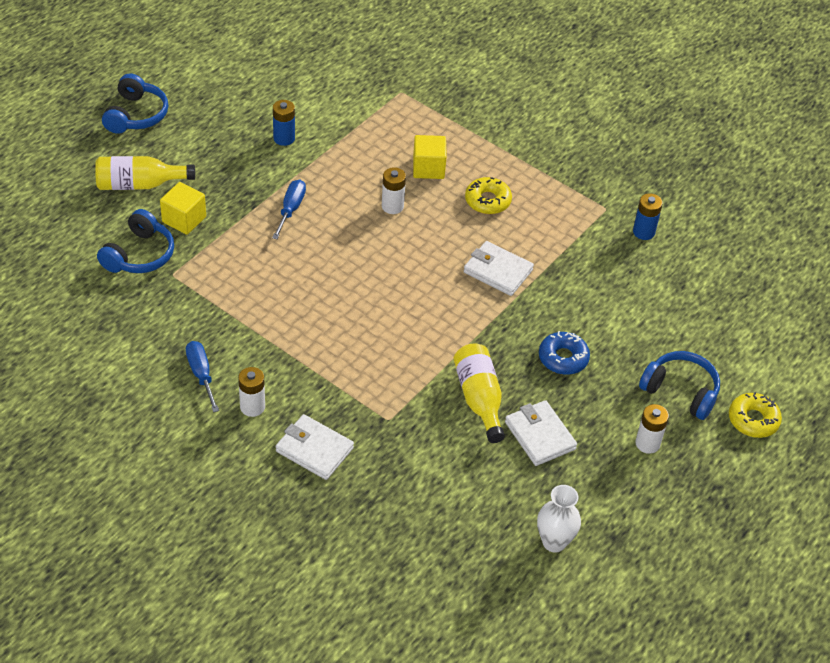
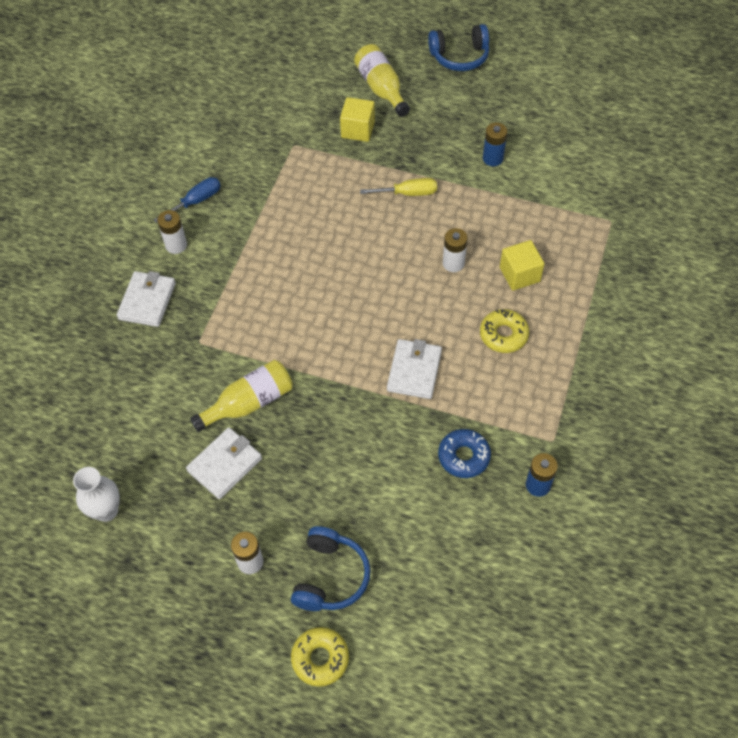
camera: 75 degrees right, 10 degrees up
(139, 255) = (304, 118): blue headphones -> none
(291, 209) = (408, 193): blue screwdriver -> yellow screwdriver
(563, 358) = (328, 458): blue donut -> blue donut (464, 456)

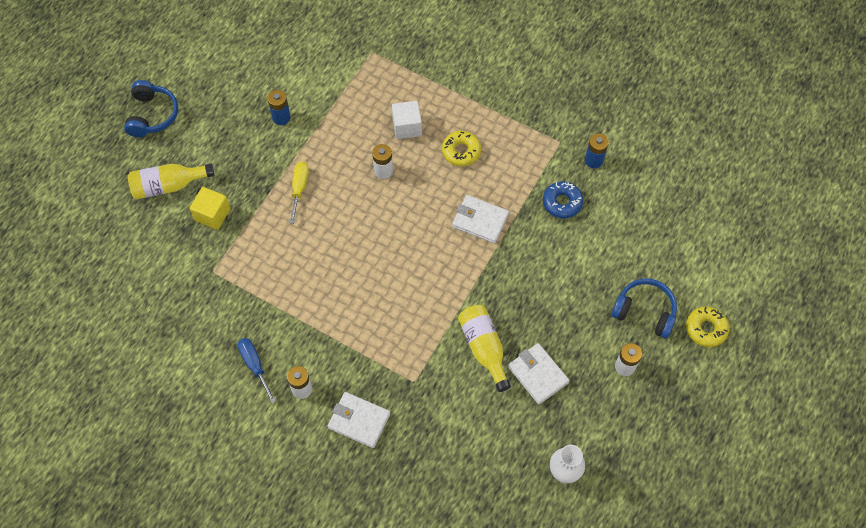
camera: 80 degrees left, 5 degrees up
(519, 274) = (407, 127): yellow cube -> white cube

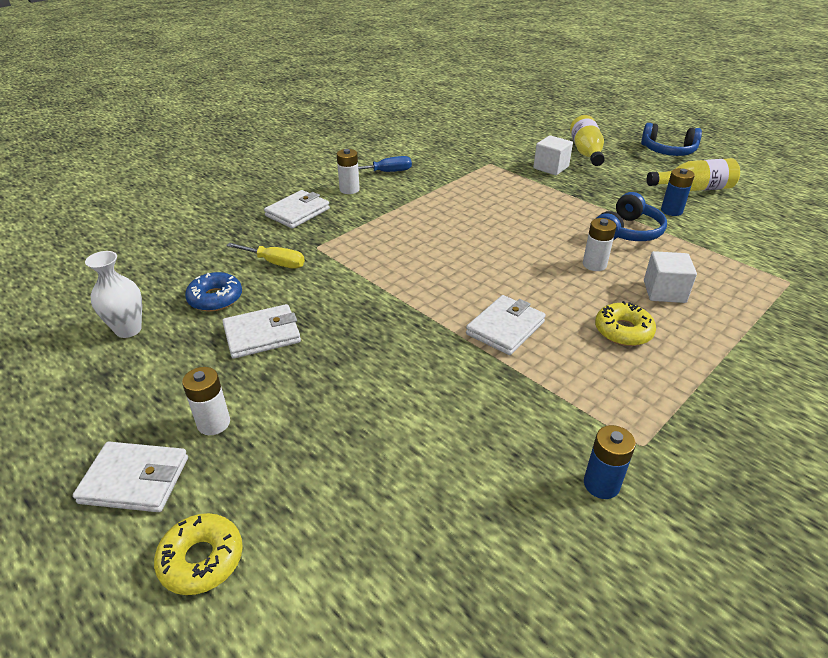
camera: 105 degrees right, 25 degrees down
(212, 214) = (551, 167): yellow cube -> white cube
(299, 189) = (575, 211): yellow screwdriver -> yellow screwdriver (275, 263)
(484, 348) = (324, 299): yellow bottle -> yellow bottle (693, 189)
(562, 202) = (518, 419): blue donut -> blue donut (215, 298)
(644, 311) = (284, 474): blue headphones -> blue headphones (628, 232)
(678, 388) = (135, 480): none -> white wallet

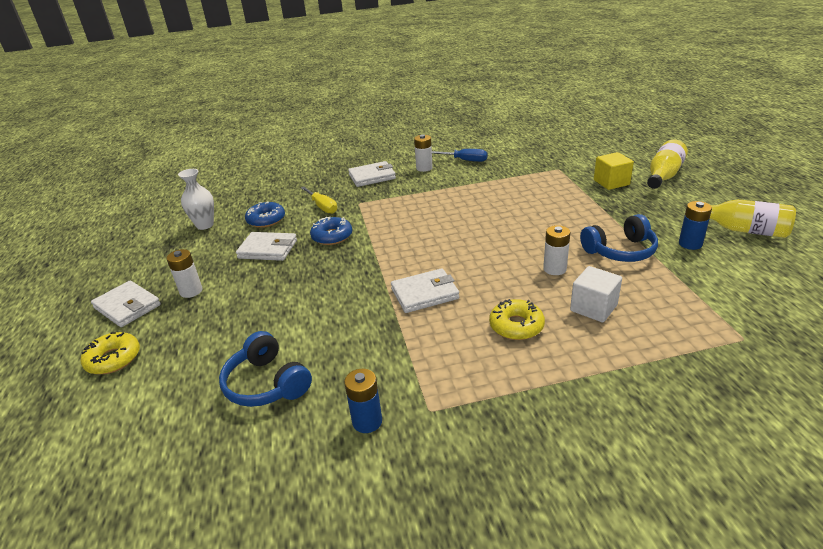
camera: 35 degrees right, 5 degrees down
(329, 295) = (332, 236): none -> blue donut
(551, 167) = (611, 182): white cube -> yellow cube
(668, 151) = (757, 190): blue headphones -> blue headphones (266, 384)

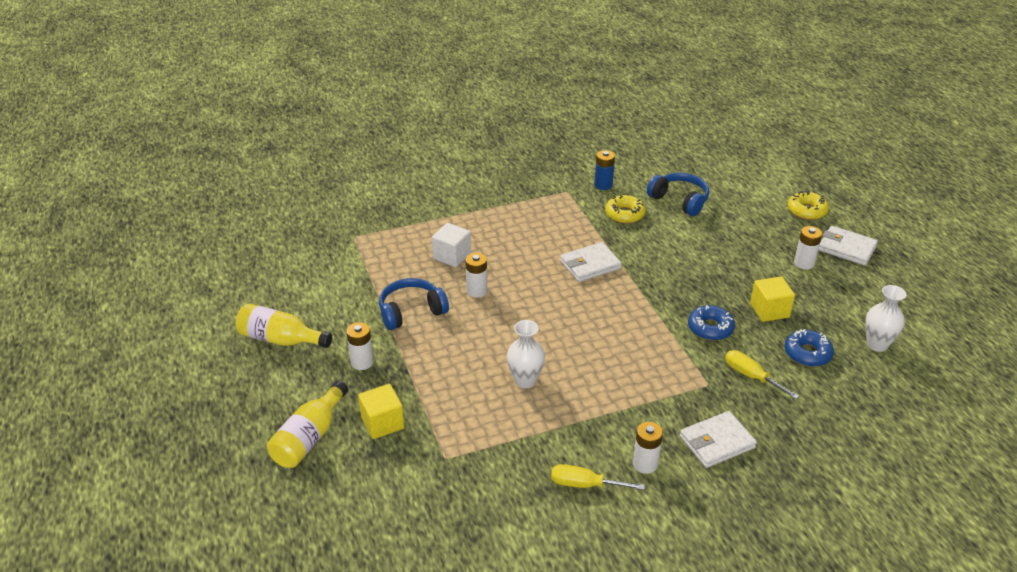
camera: 170 degrees right, 5 degrees up
(268, 249) = (769, 310): white wallet -> yellow cube
(465, 160) = (584, 484): blue screwdriver -> yellow screwdriver
(502, 204) = (525, 381): none -> white vase
(516, 326) = (513, 241): yellow donut -> yellow donut (624, 214)
(649, 214) = (362, 362): none -> white battery
(690, 244) = (342, 321): blue battery -> none

